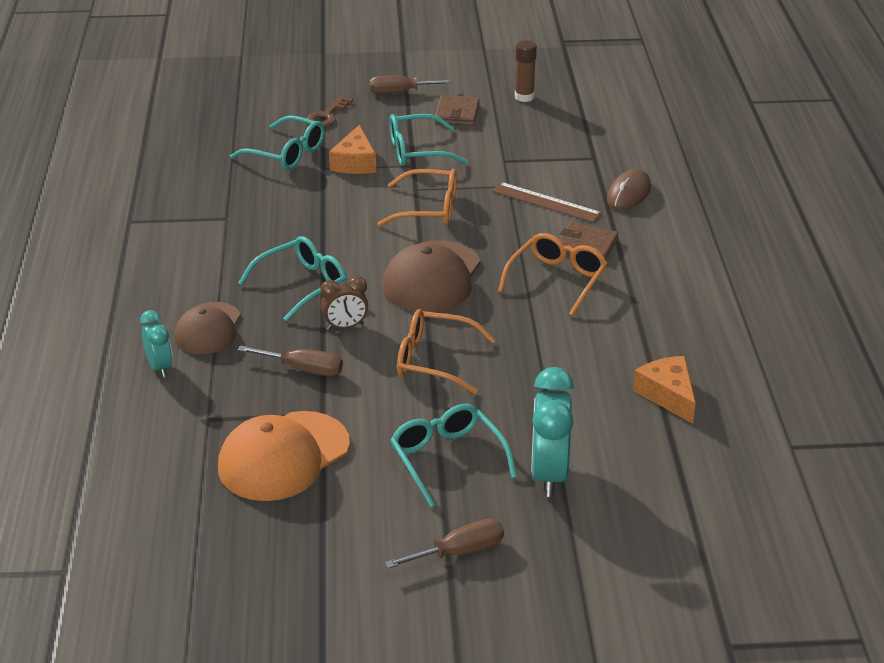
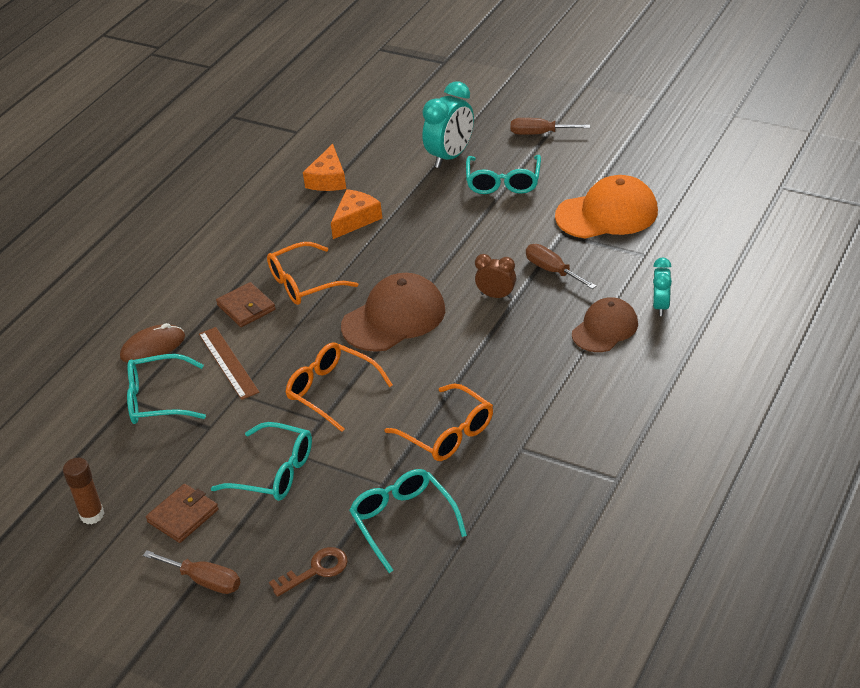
camera: 145 degrees left, 5 degrees up
(302, 285) = (502, 345): turquoise glasses -> turquoise glasses (158, 400)
(355, 162) = (346, 480): orange cheese -> orange cheese (355, 219)
(434, 360) = (454, 248): orange glasses -> orange glasses (447, 433)

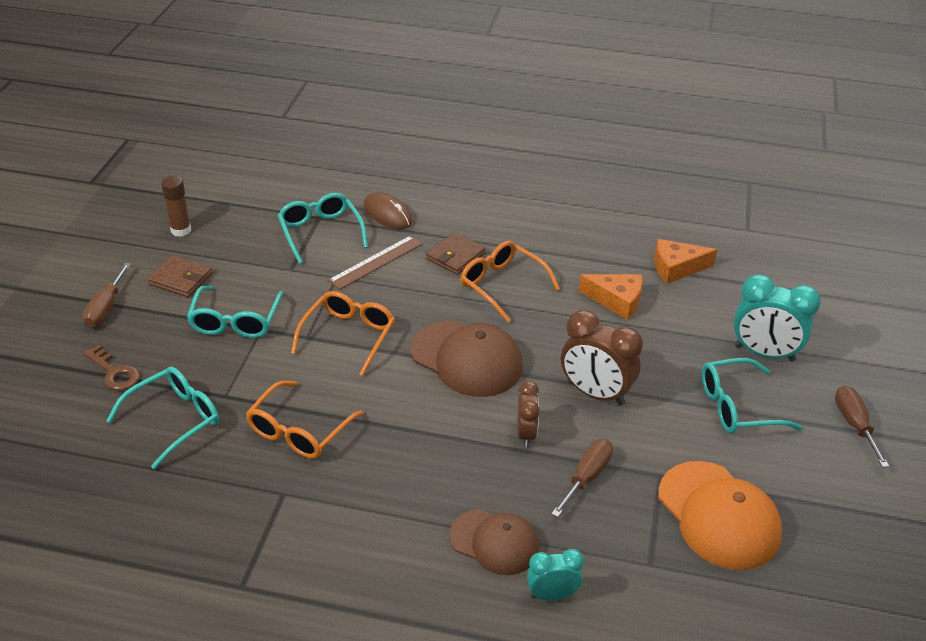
camera: 70 degrees right, 0 degrees up
(463, 251) = (595, 393): none -> brown clock

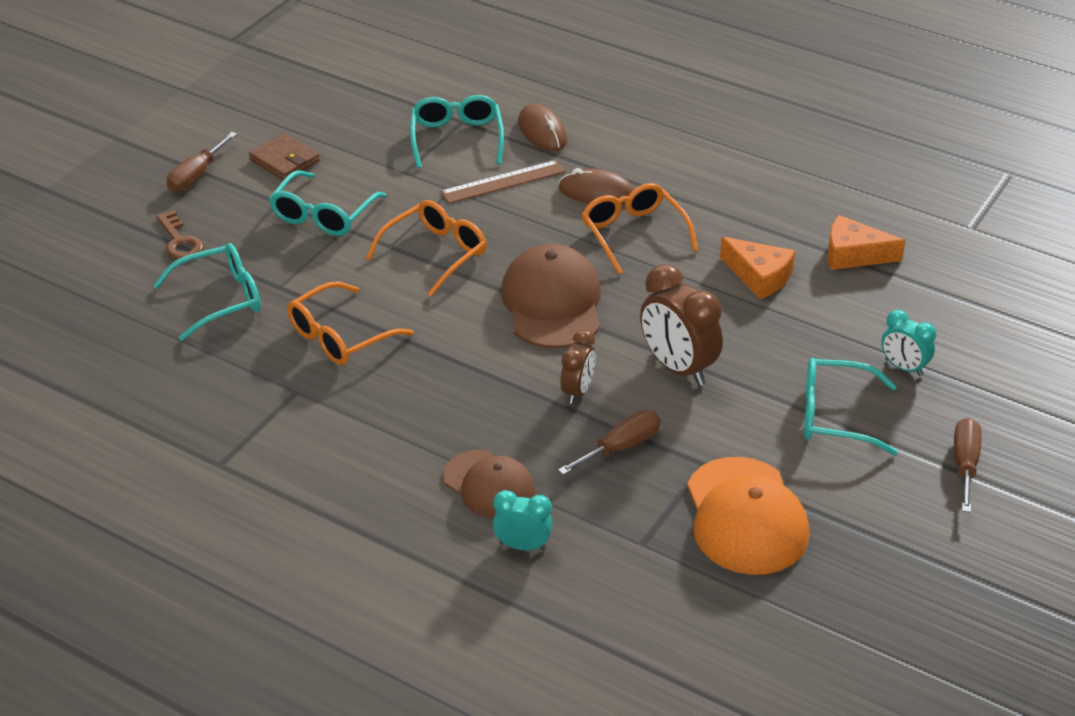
camera: 20 degrees right, 0 degrees up
(181, 230) = (306, 109): brown glue stick -> none
(455, 256) = (596, 192): brown wallet -> brown mouse
(466, 359) = (552, 303): brown cap -> brown cap turned 150 degrees counterclockwise
(764, 353) = (903, 367): turquoise clock -> turquoise clock, size x0.58

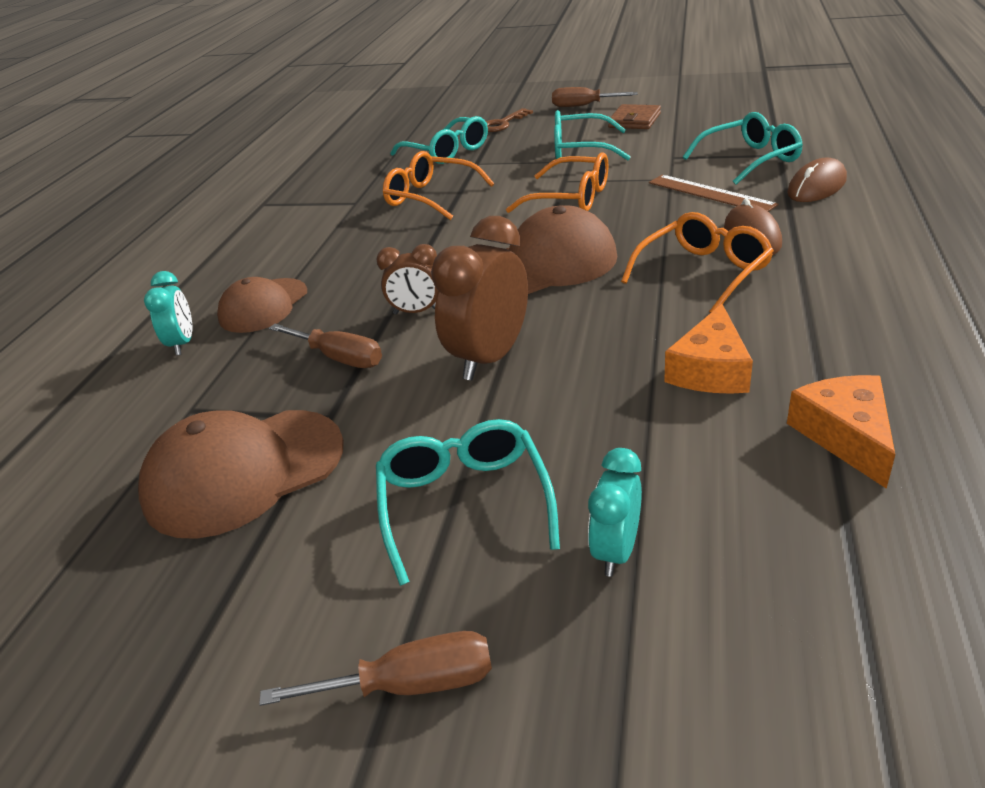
camera: 75 degrees right, 5 degrees down
(745, 516) = (244, 472): orange cap -> brown cap

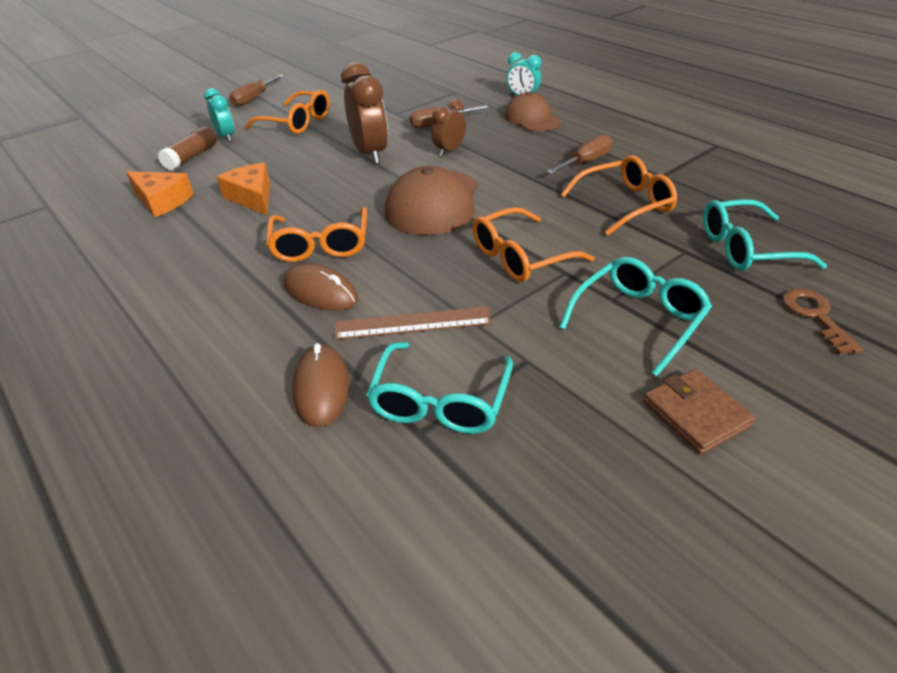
camera: 125 degrees right, 5 degrees up
(244, 472) = (392, 94): brown cap -> none
(464, 503) = (297, 122): turquoise glasses -> orange glasses
(583, 106) = (829, 413): brown screwdriver -> brown screwdriver (586, 162)
(727, 527) = (191, 157): none -> brown glue stick

